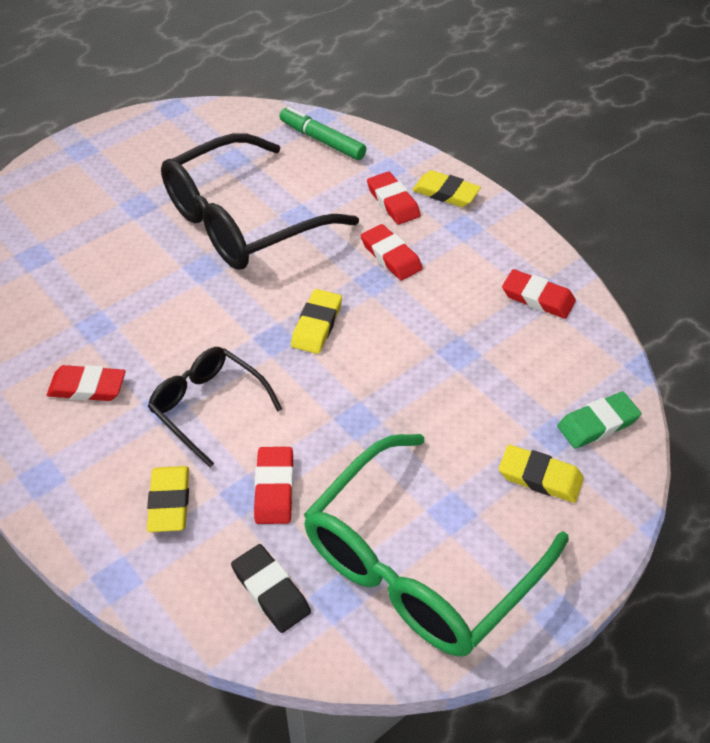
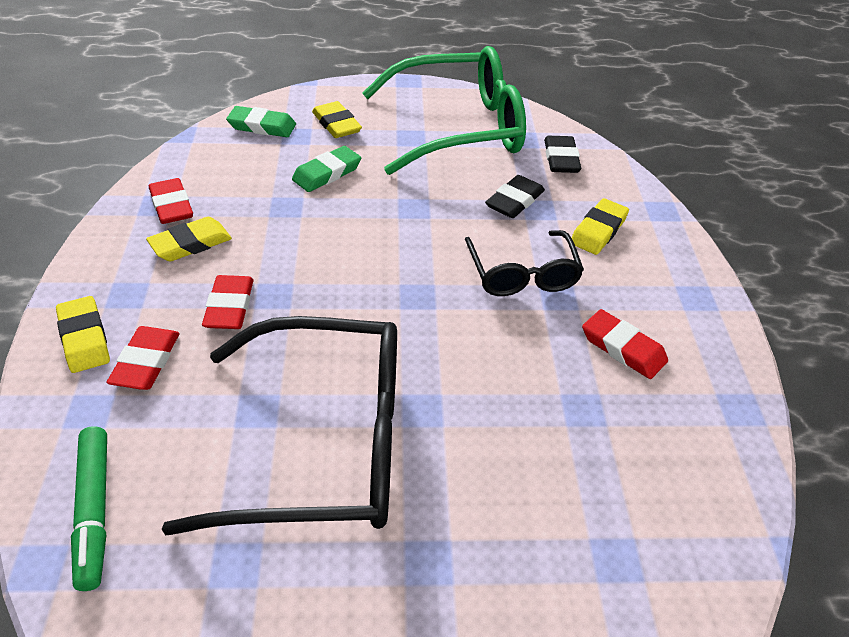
camera: 145 degrees left, 5 degrees down
(274, 488) = (514, 201): red eraser -> black eraser
(316, 325) = (369, 286): yellow eraser -> yellow eraser (190, 244)
(470, 407) = (327, 173): none -> green eraser

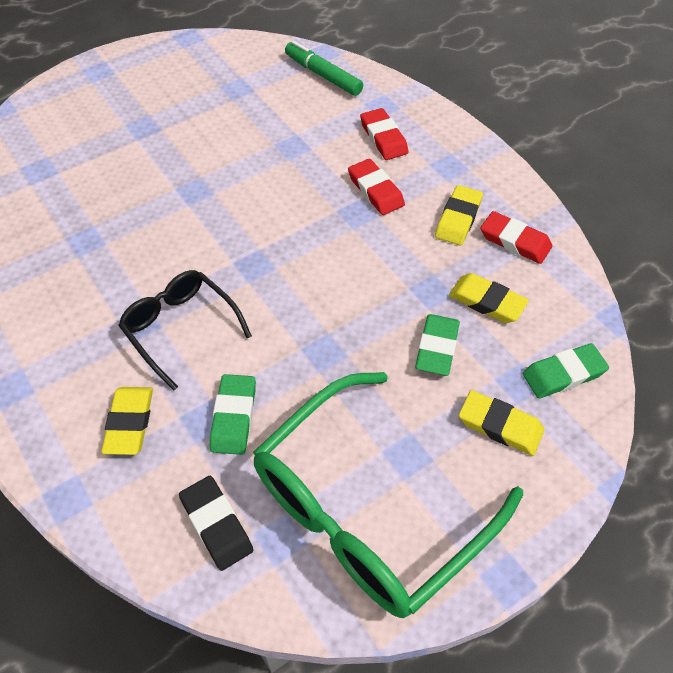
camera: 150 degrees right, 10 degrees up
(84, 338) = (435, 132): yellow eraser -> yellow eraser (487, 301)
(324, 444) = (238, 148): black glasses -> none
(514, 201) = (233, 417): black eraser -> green eraser
(623, 348) = (68, 300): red eraser -> none

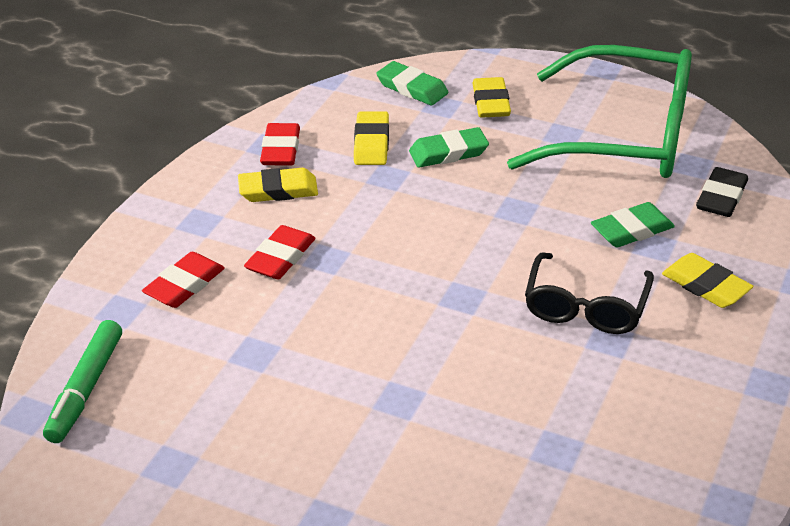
camera: 120 degrees left, 15 degrees down
(130, 423) = (706, 285): yellow eraser -> yellow eraser turned 75 degrees clockwise

